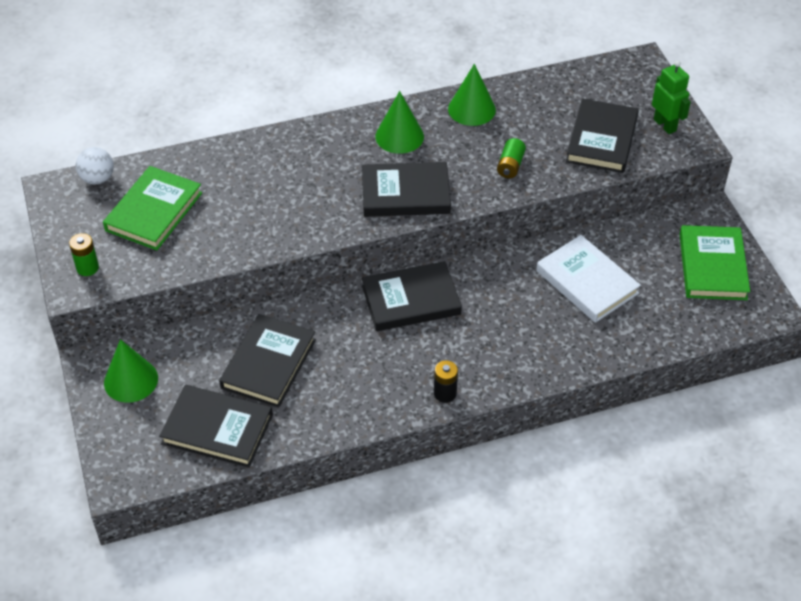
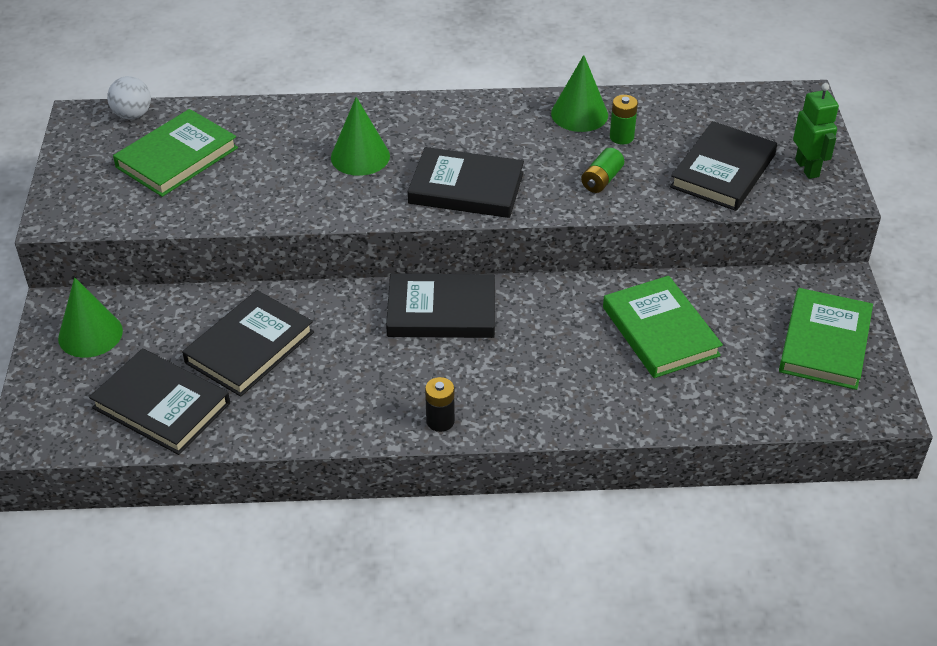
camera: 15 degrees right, 5 degrees down
(87, 268) = (79, 201): green battery -> green battery (621, 137)
(399, 136) = (484, 128): green cone -> green cone (360, 156)
(587, 282) = (660, 331): white book -> green book

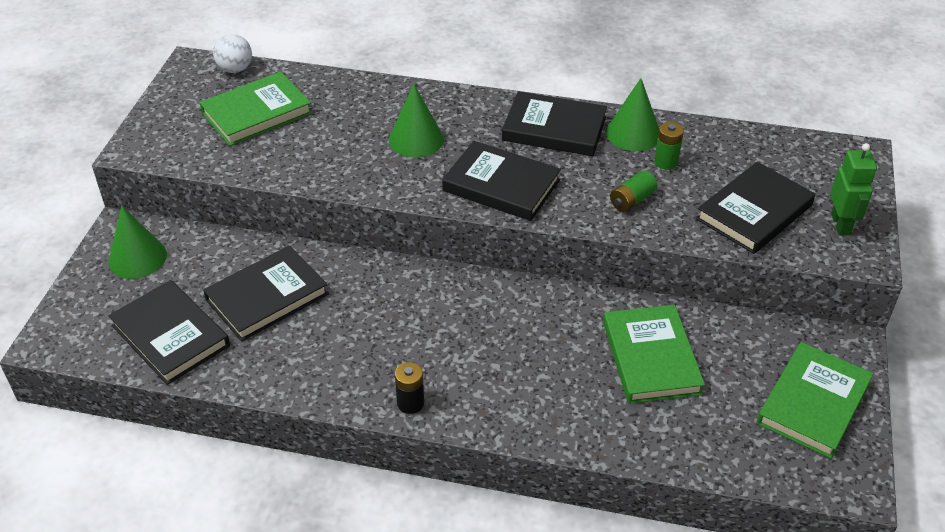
camera: 15 degrees right, 0 degrees up
(441, 311) = (450, 297): black book -> black book (554, 129)

